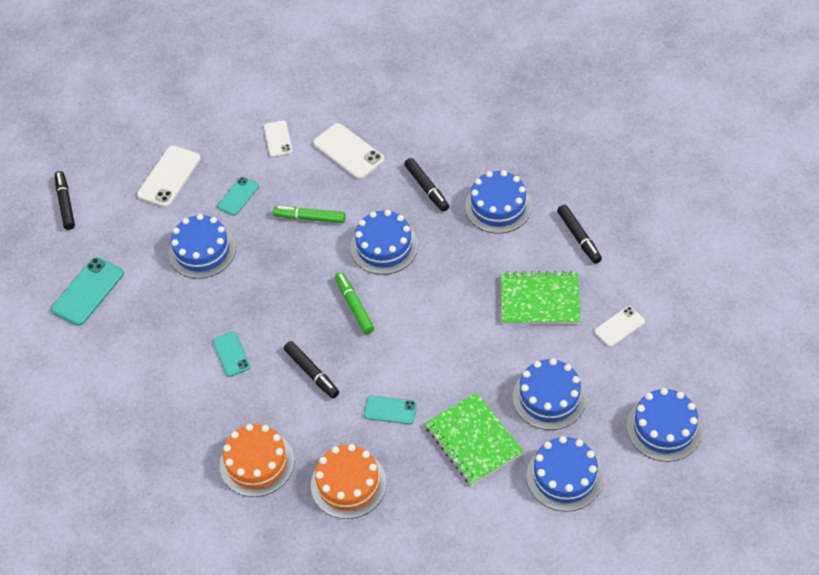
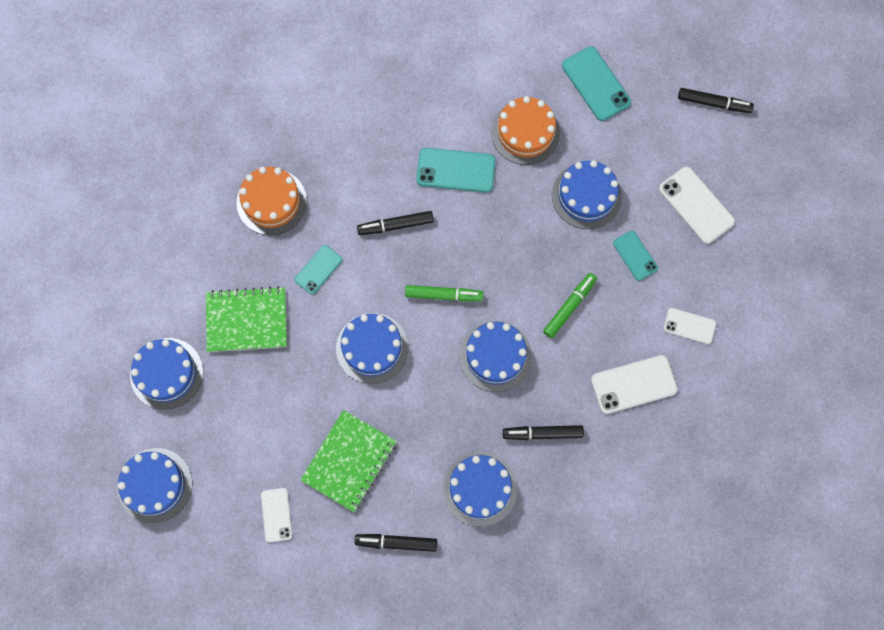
camera: 115 degrees right, 20 degrees up
(231, 354) = (456, 170): turquoise phone -> turquoise phone, size x1.61
(257, 463) = (336, 142): orange cake -> orange cake (525, 132)
(549, 397) = (246, 407): blue cake -> blue cake (372, 348)

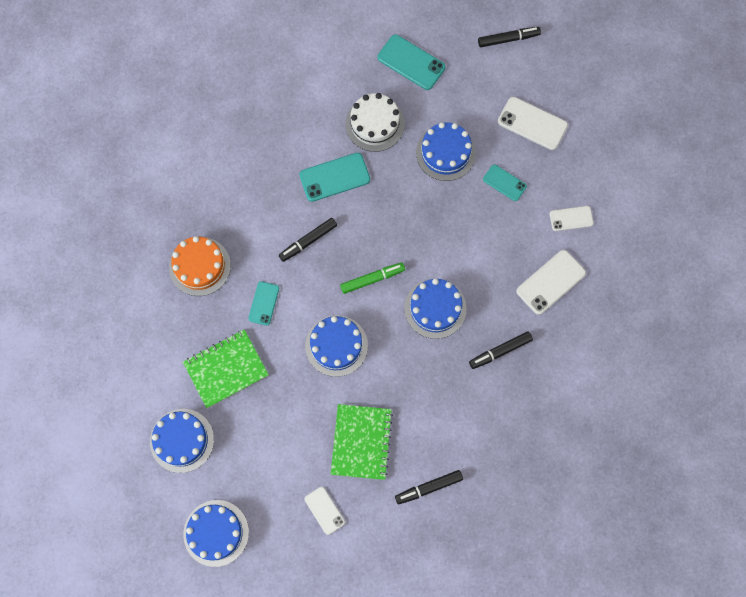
camera: 25 degrees left, 0 degrees up
(479, 488) = (472, 416): blue cake -> none
(525, 132) = (374, 124): orange cake -> white cake
(569, 307) = (473, 244): green marker -> none

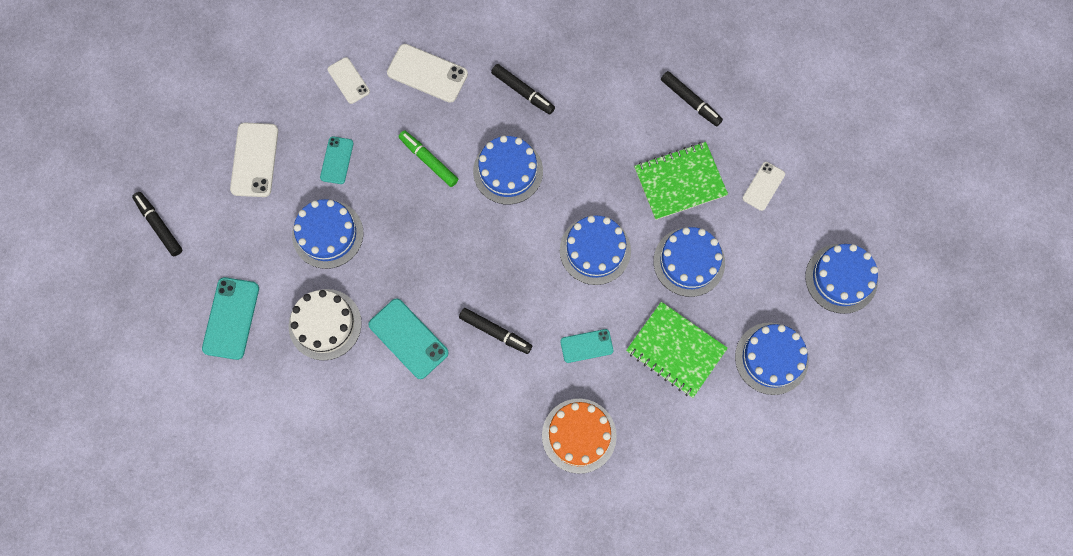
camera: 115 degrees left, 0 degrees up
(291, 415) = (689, 262): none -> blue cake
(372, 279) = (506, 246): green marker -> green marker (428, 160)

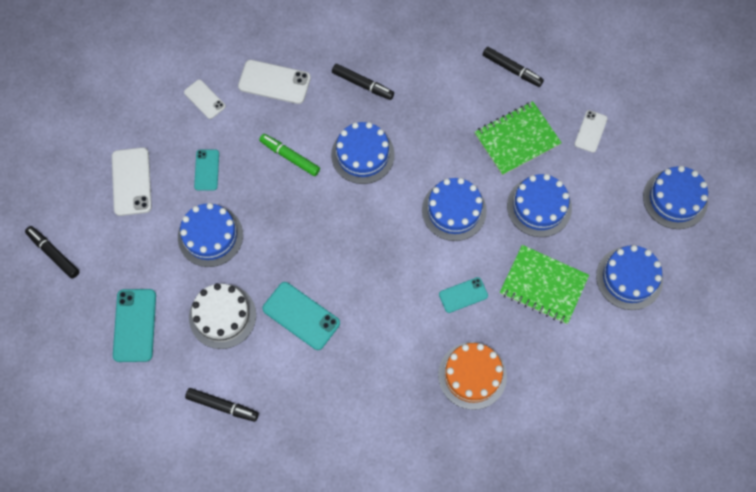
camera: 10 degrees left, 5 degrees down
(495, 332) = (379, 297): black marker -> black marker (222, 406)

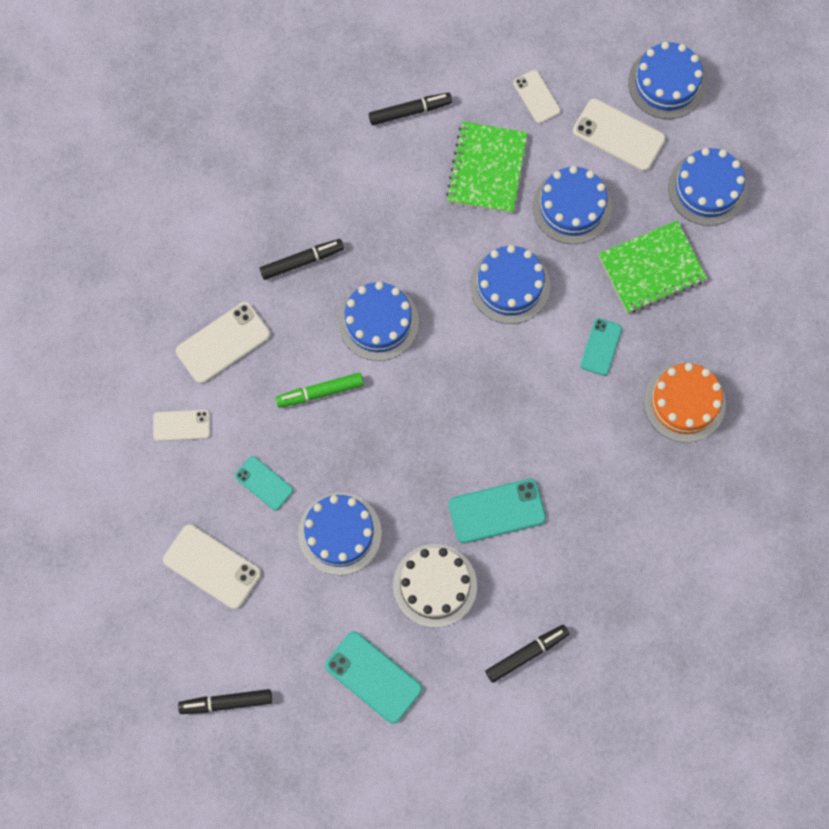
camera: 50 degrees left, 5 degrees up
(612, 197) = (618, 135): none -> white phone

